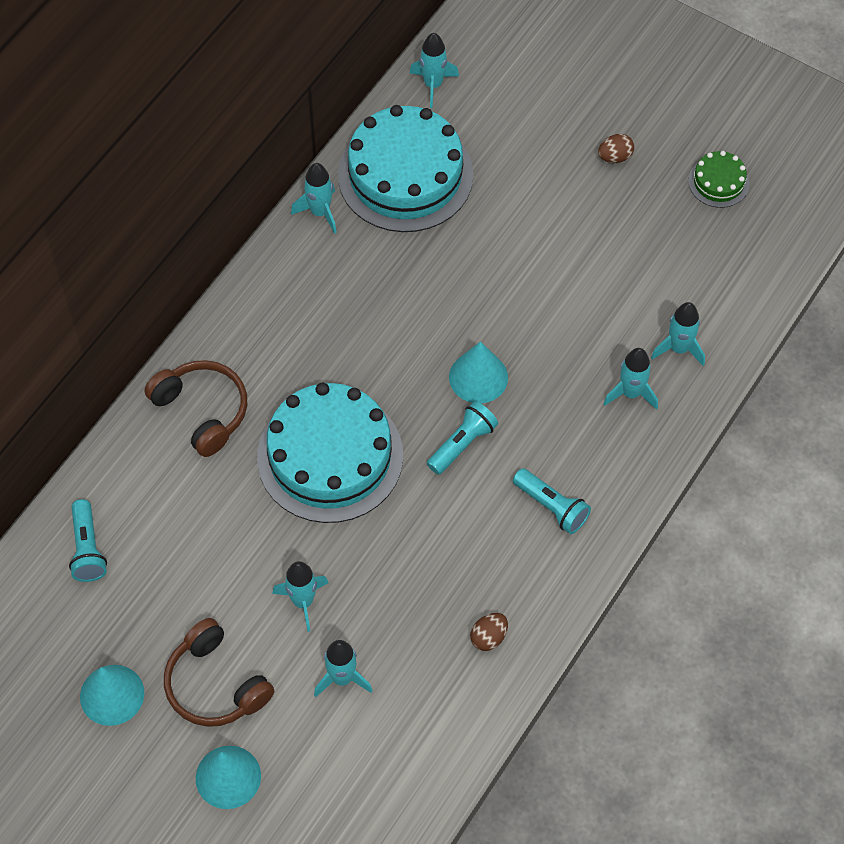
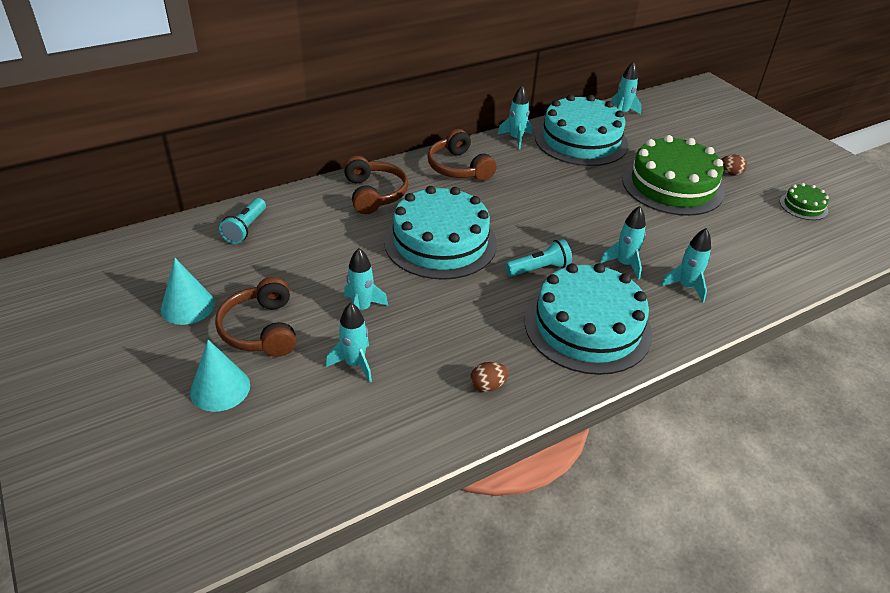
camera: 25 degrees right, 20 degrees down
(278, 309) = (459, 168): none -> brown headphones
(478, 377) = (572, 240): turquoise cone -> none
(551, 507) = (587, 327): turquoise flashlight -> turquoise cake
(554, 216) = (672, 185): none -> green cake
(679, 349) = (736, 276): turquoise rocket -> turquoise rocket (624, 264)

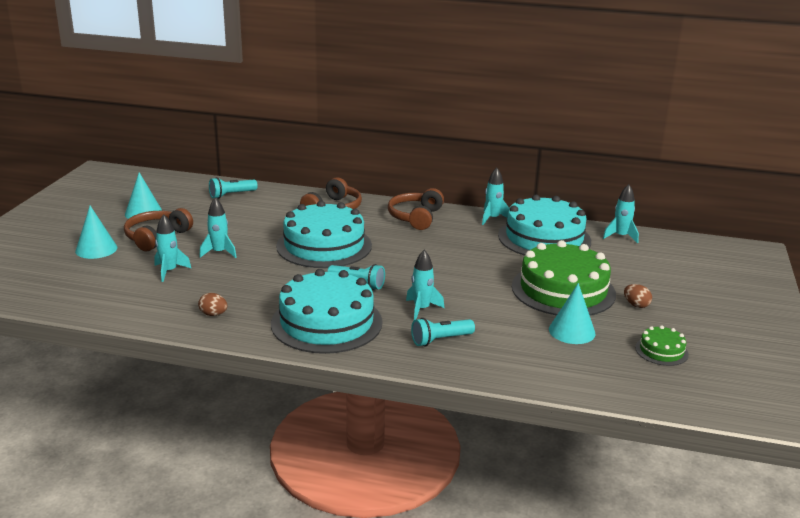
camera: 45 degrees right, 15 degrees down
(686, 287) = (440, 340): turquoise rocket -> turquoise flashlight
(738, 222) = (572, 331): none -> turquoise cone

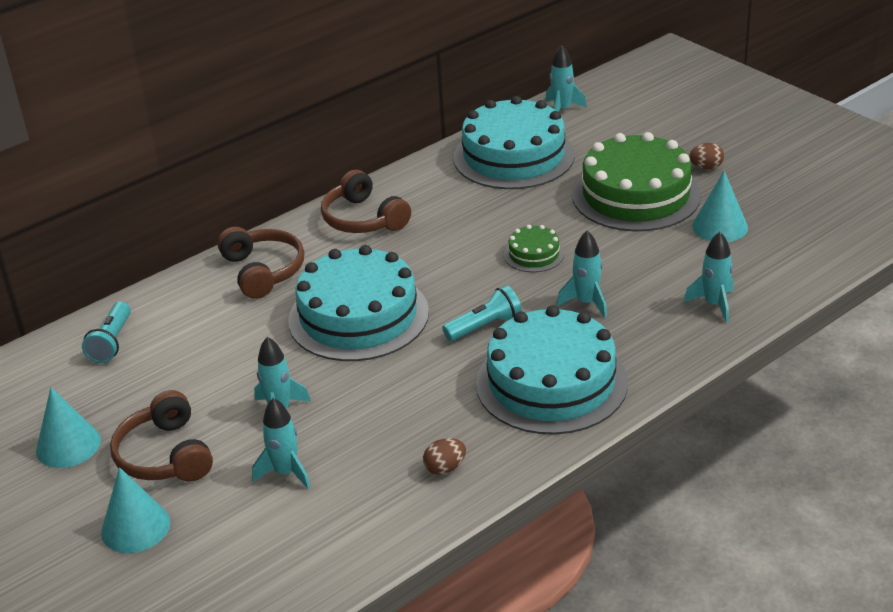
camera: 50 degrees left, 10 degrees up
(440, 340) = (662, 316): turquoise flashlight -> none
(492, 218) = (430, 168): turquoise rocket -> turquoise rocket (714, 304)
(661, 351) = (798, 193): green cake -> green cake (534, 254)

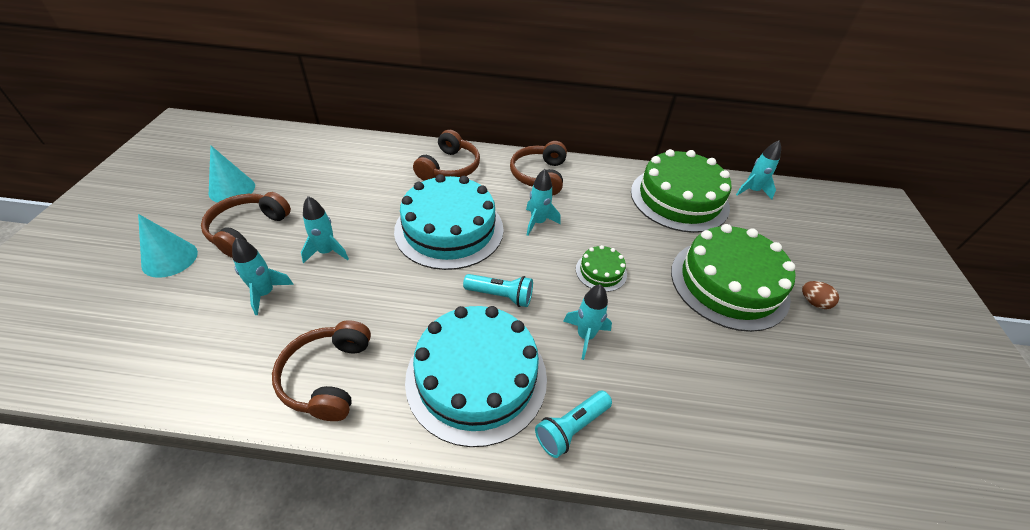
camera: 40 degrees right, 10 degrees up
(112, 342) = (334, 153): turquoise flashlight -> turquoise flashlight (571, 428)
(445, 468) = (327, 377): brown egg -> brown headphones
(514, 156) = (679, 199): turquoise cake -> green cake
(714, 304) = (677, 424): turquoise rocket -> turquoise rocket (538, 222)
(720, 226) = (766, 359): turquoise cone -> none

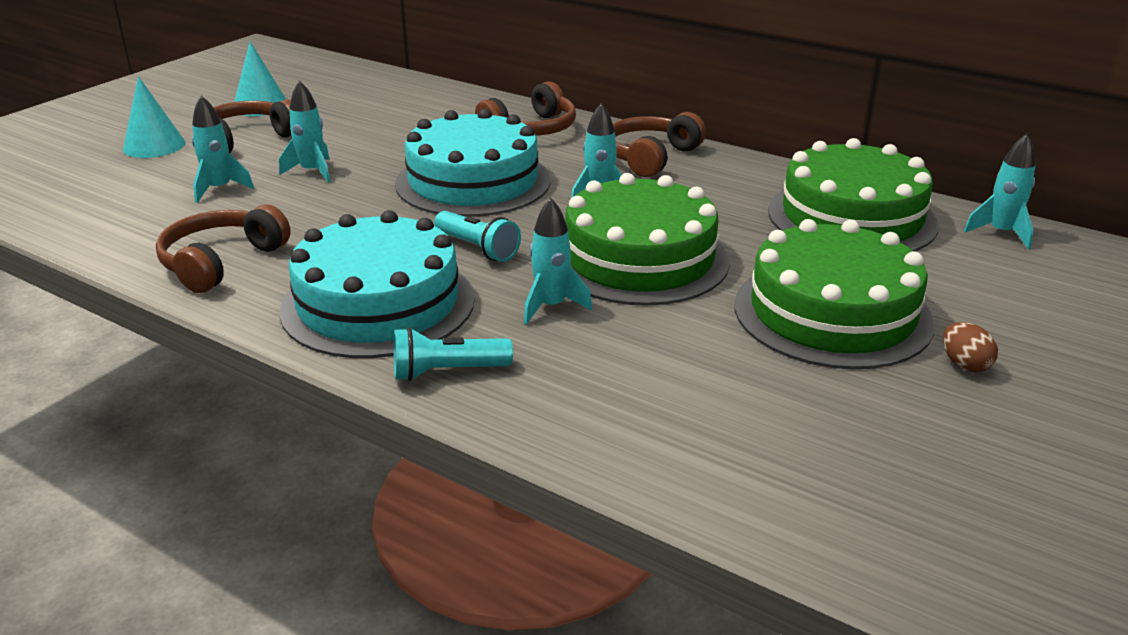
camera: 30 degrees right, 15 degrees down
(601, 271) = (639, 258): green cake -> green cake, size x2.23

